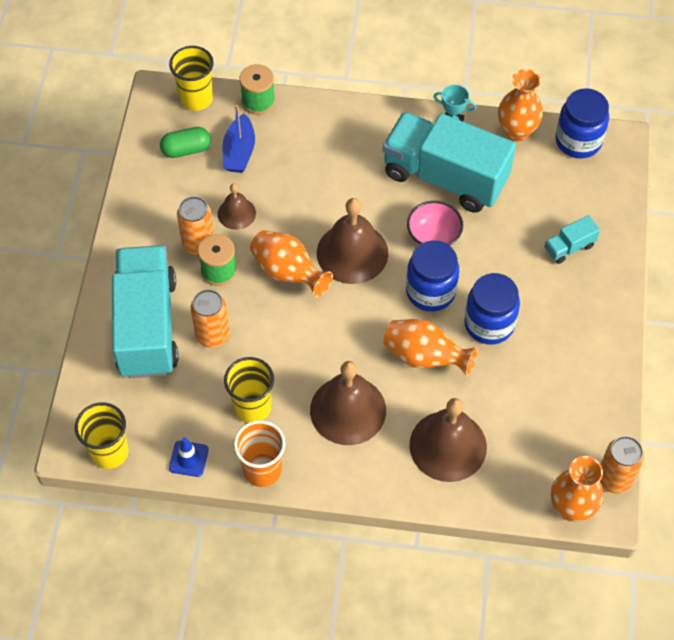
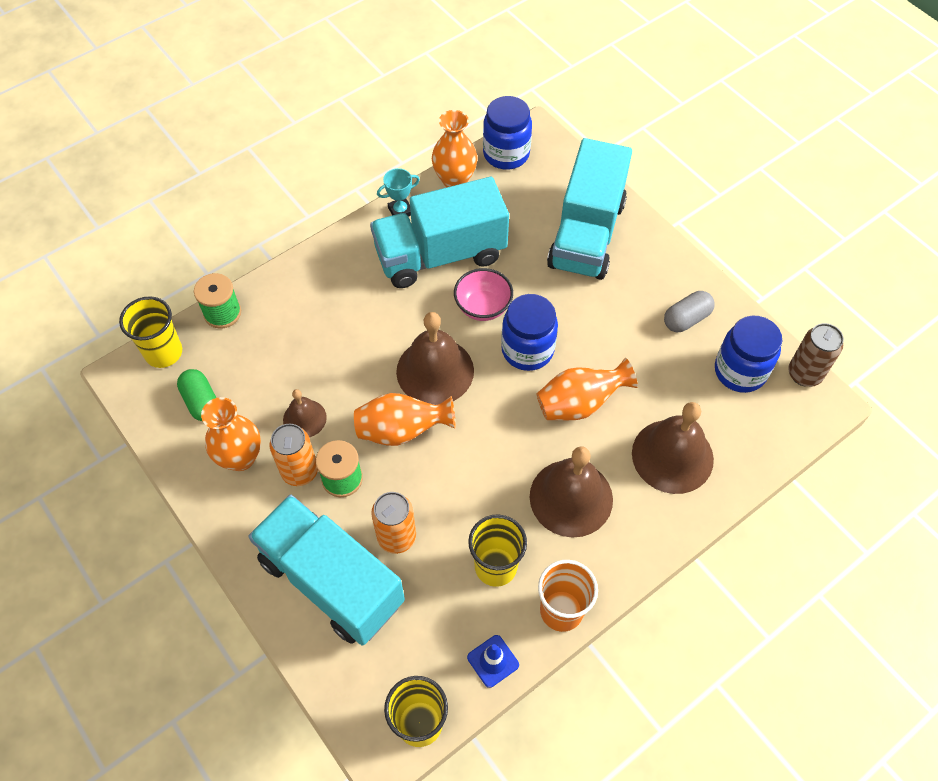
camera: 45 degrees left, 0 degrees up
(186, 149) = (201, 402): green capsule -> green capsule turned 60 degrees counterclockwise
(239, 152) = (251, 366): blue boat -> none
(489, 324) = (596, 337): blue jar -> blue jar (740, 371)
(569, 247) = (586, 234): turquoise truck -> turquoise truck, size x2.44
(571, 367) = (686, 319): none -> grey capsule
(571, 508) = (803, 421): orange vase -> orange vase (240, 457)
(614, 479) = (804, 374): orange can -> brown can

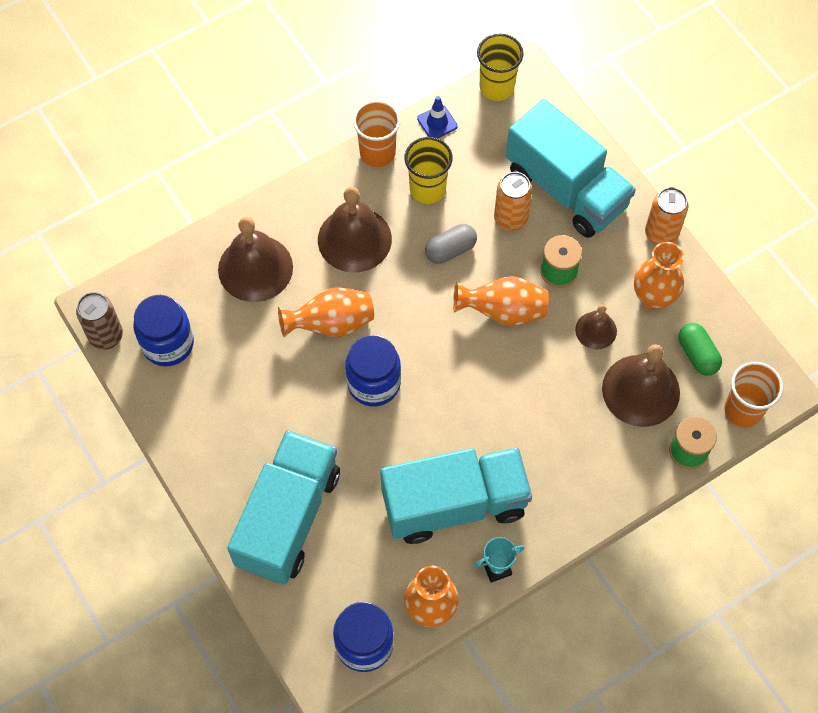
camera: 175 degrees left, 5 degrees up
(163, 352) = (743, 410): yellow cup -> orange cup
(300, 471) = (597, 281): orange can -> orange can (661, 234)
(435, 371) = (468, 368): brown bell -> brown bell (641, 390)
(483, 307) = (414, 435): pink bowl -> none
(686, 319) = (205, 404): grey capsule -> grey capsule (450, 250)

